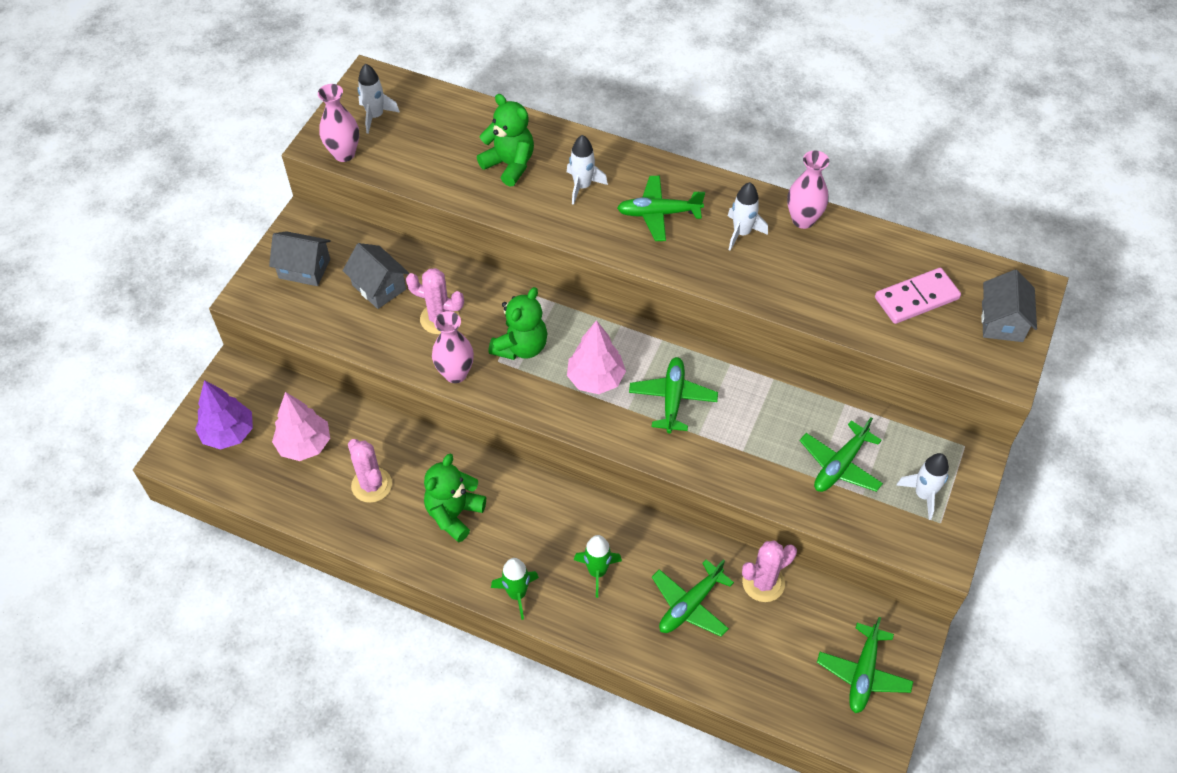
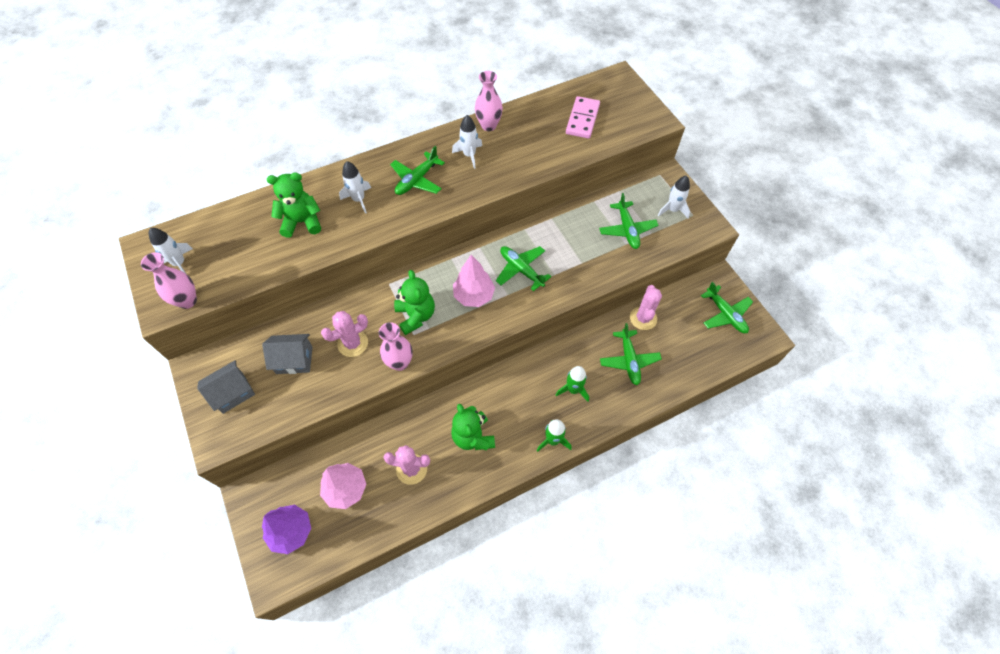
camera: 50 degrees left, 5 degrees up
(1002, 321) = (627, 100): grey house -> none

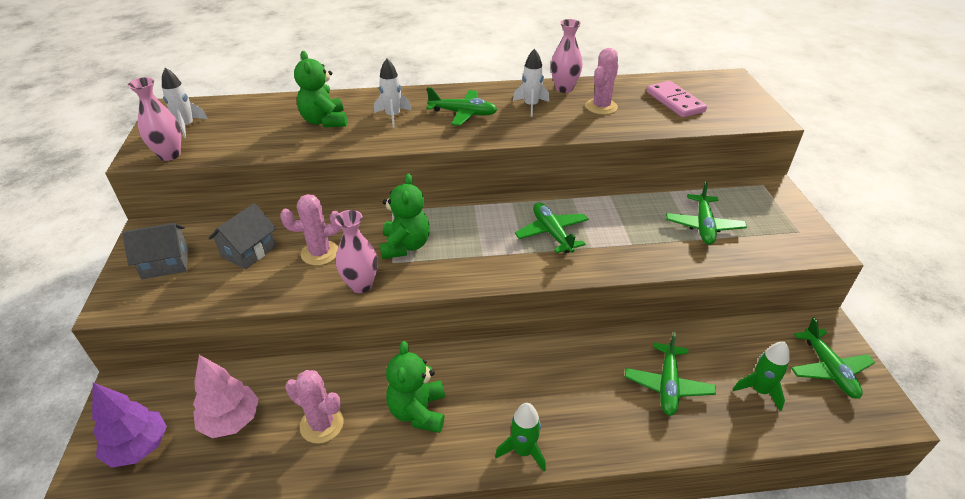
camera: 20 degrees right, 20 degrees down
(294, 360) = (248, 251): grey house -> grey house turned 75 degrees counterclockwise
(302, 222) = (324, 121): green teddy bear -> green teddy bear turned 120 degrees counterclockwise
(417, 180) = (463, 113): green plane -> green plane turned 135 degrees counterclockwise
(474, 295) = (483, 243): pink tree -> none
(573, 389) = (576, 397): green rocket -> green rocket (759, 390)
(582, 119) = (675, 102): pink domino -> pink domino turned 60 degrees counterclockwise
(643, 318) = (703, 342): pink cactus -> pink cactus (601, 107)
(672, 210) = (771, 220): white rocket -> none

